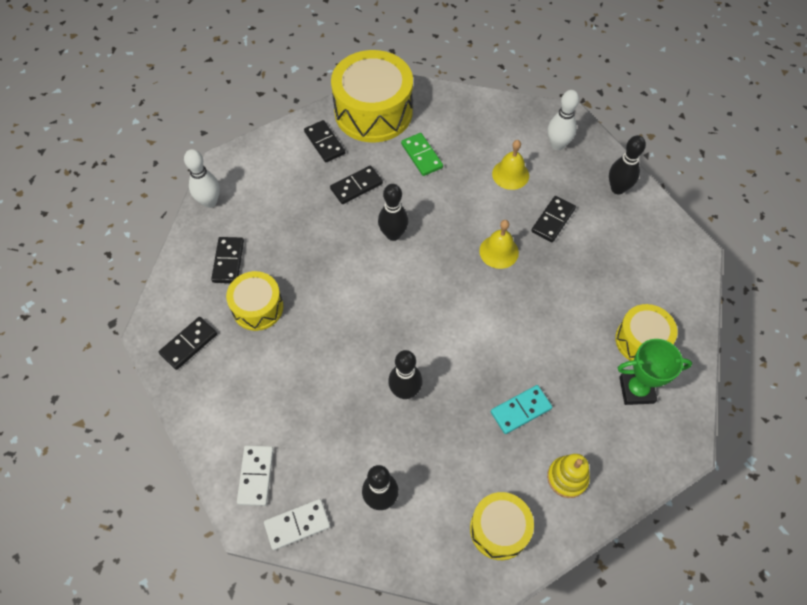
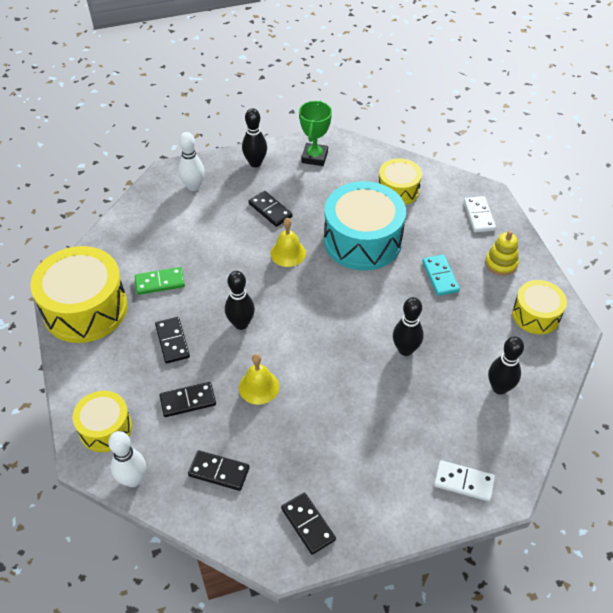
camera: 75 degrees left, 10 degrees down
(257, 307) = (284, 452): yellow drum -> yellow drum (105, 428)
(297, 524) = (514, 455): white domino -> white domino (479, 216)
(325, 143) = (104, 358): black domino -> black domino (188, 401)
(510, 174) = (210, 225): yellow bell -> yellow bell (259, 387)
(545, 318) = (362, 240): none -> turquoise drum
(636, 390) = (438, 205): green trophy -> green trophy (314, 157)

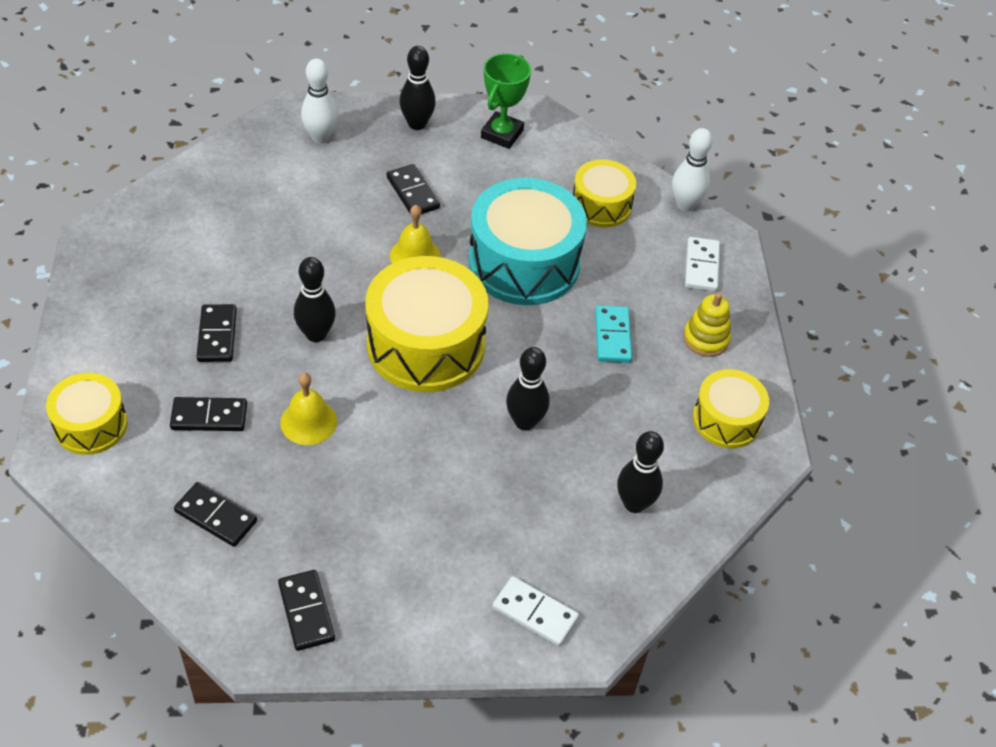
camera: 10 degrees right, 0 degrees up
(85, 308) = (119, 266): yellow drum -> yellow drum (425, 344)
(133, 479) = (102, 497): white bowling pin -> white bowling pin (685, 205)
(160, 282) = (229, 255): green domino -> none

